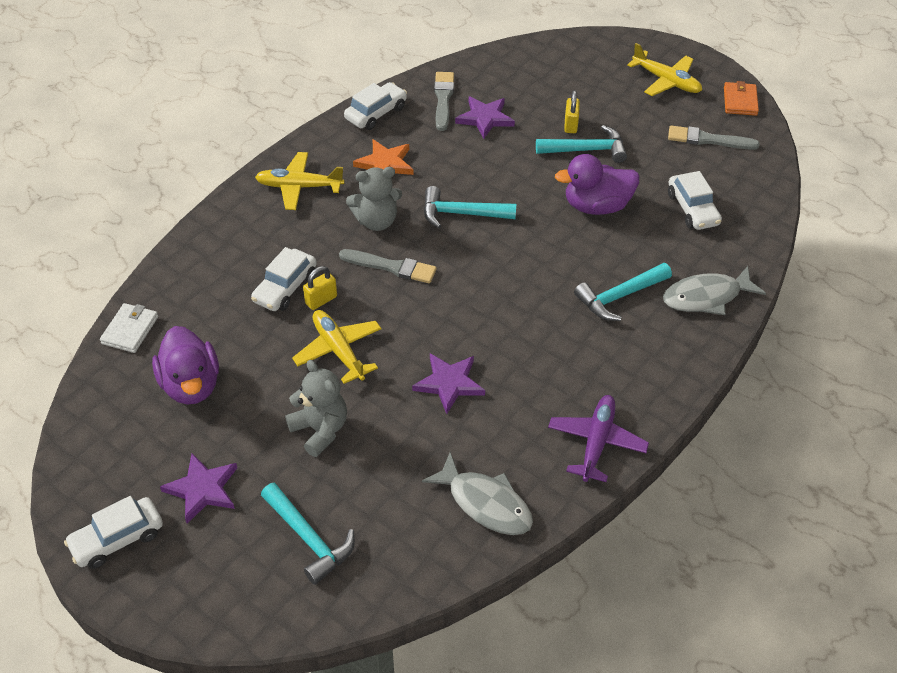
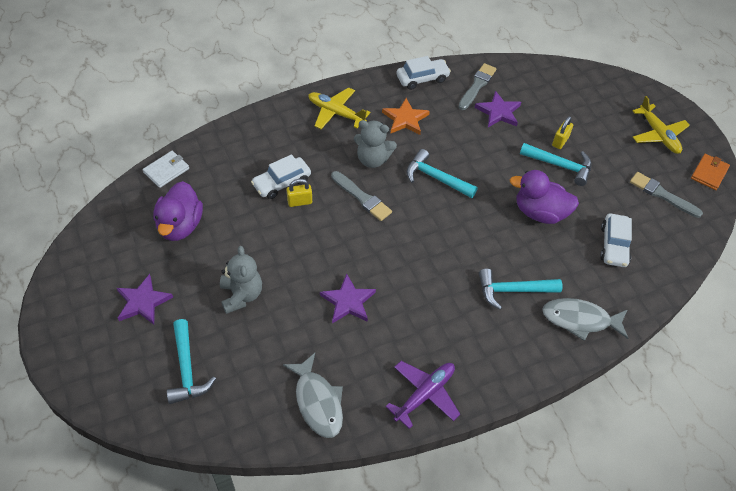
camera: 25 degrees right, 5 degrees up
(117, 539) = (72, 311): white car -> none
(338, 350) = (288, 243): yellow plane -> none

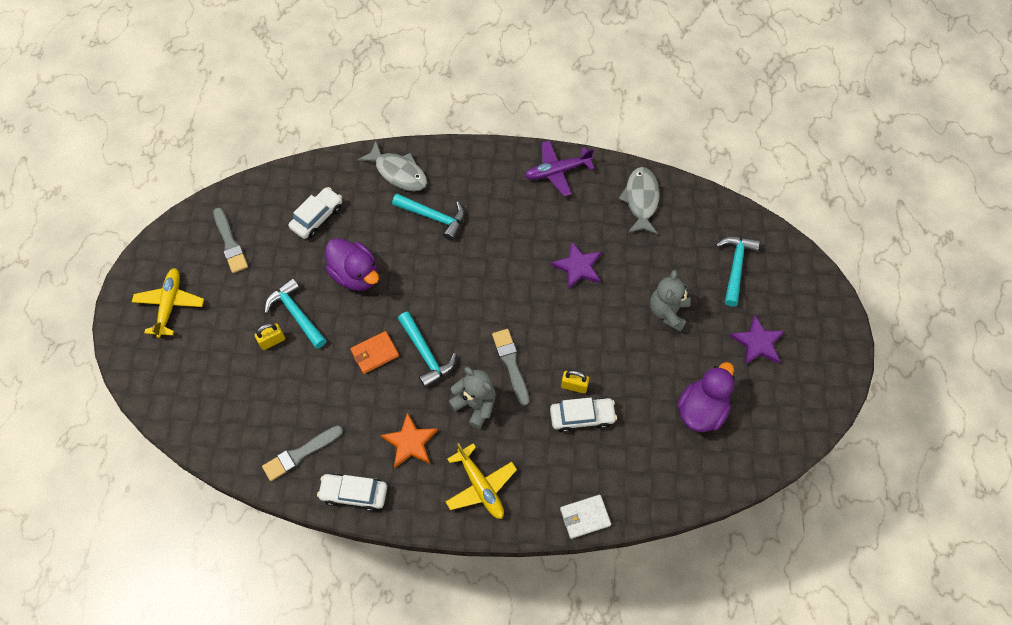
camera: 150 degrees left, 10 degrees up
(166, 170) = (696, 487): white wallet -> white wallet (585, 517)
(498, 112) = (305, 406): purple star -> none
(709, 173) = (166, 244): orange wallet -> orange wallet (374, 353)

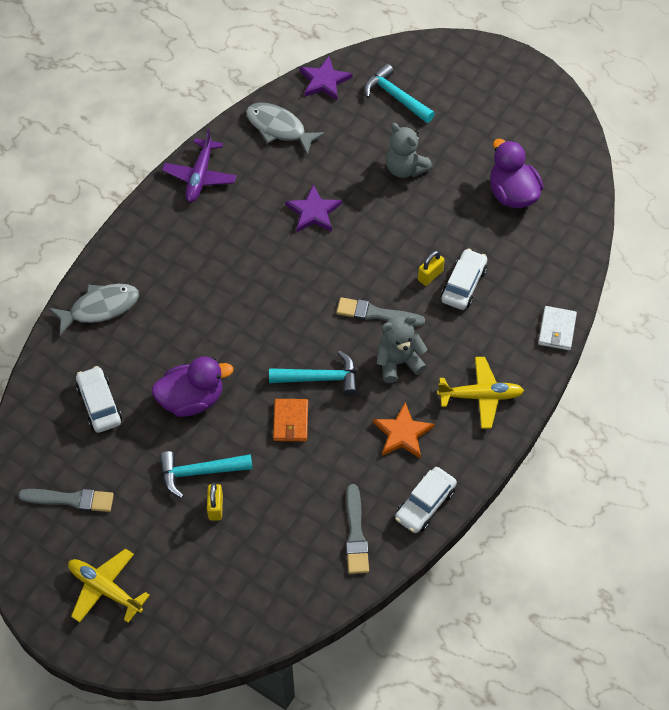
camera: 60 degrees left, 5 degrees down
(434, 217) = (176, 301): turquoise hammer -> none
(757, 343) = (477, 121): purple star -> purple star (324, 81)

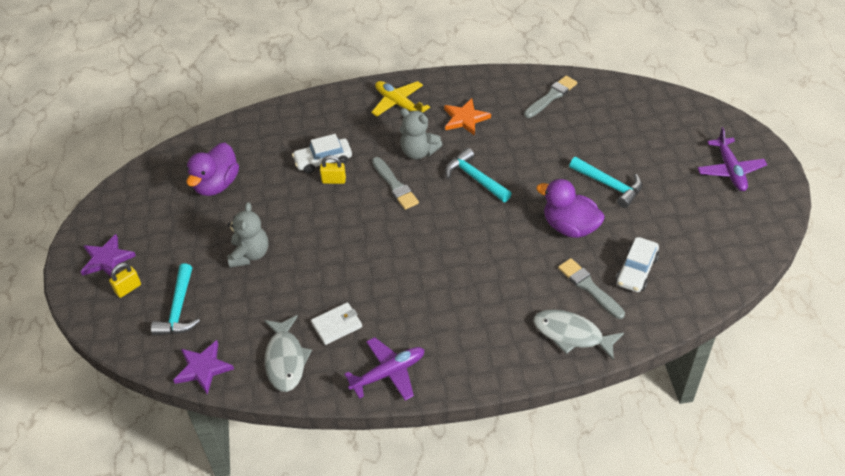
camera: 130 degrees left, 10 degrees down
(71, 499) = (710, 230): grey brush -> grey brush (589, 287)
(105, 589) = (730, 170): yellow plane -> purple plane
(215, 507) = (618, 162): yellow padlock -> yellow padlock (128, 288)
(290, 421) = (522, 170): orange wallet -> none
(313, 212) = (346, 277): purple star -> purple star (107, 259)
(425, 504) = (497, 83): white car -> none
(556, 330) = (311, 101): white wallet -> white wallet (337, 325)

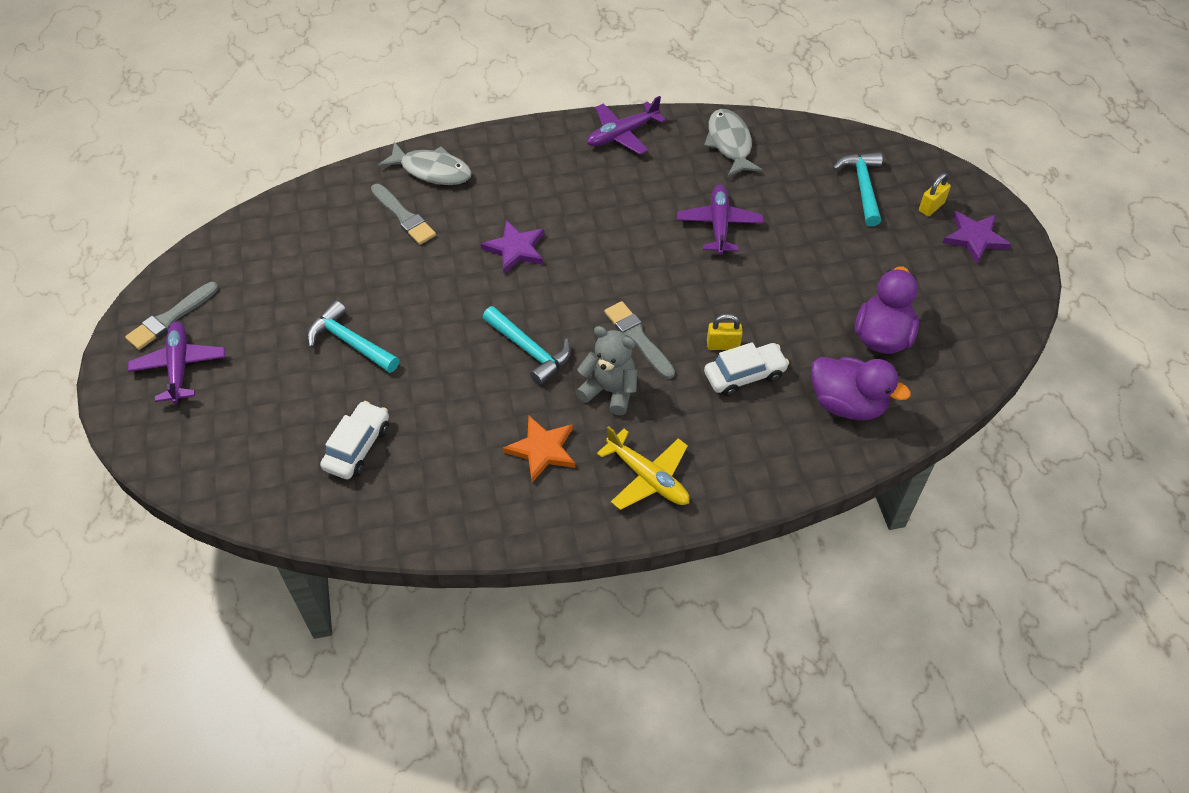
camera: 175 degrees right, 5 degrees up
(203, 368) = (812, 135): purple star -> purple star (515, 249)
(250, 254) = (804, 246): grey teddy bear -> none
(315, 275) = (719, 225): none -> purple plane
(337, 325) = (683, 175): white wallet -> none
(551, 96) = (404, 495): grey brush -> grey brush (170, 318)
(570, 227) = (413, 285): purple duck -> purple duck (847, 404)
(636, 270) = (345, 235): white car -> white car (357, 447)

